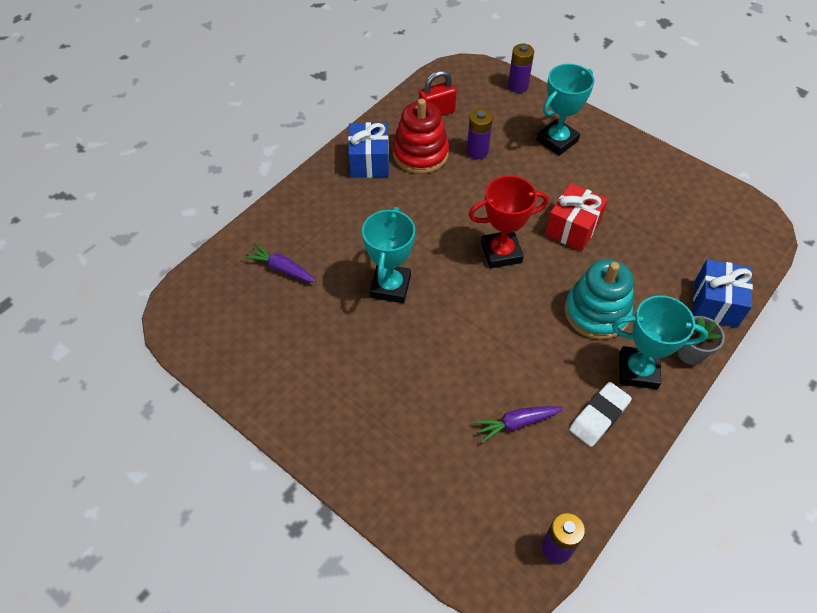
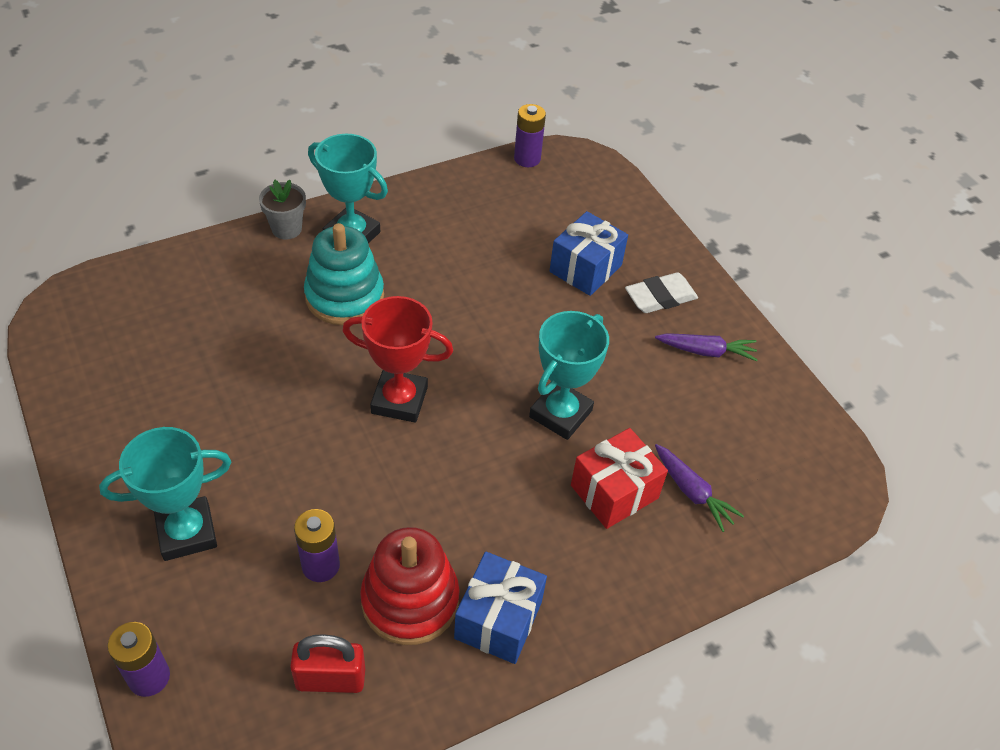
camera: 160 degrees left, 5 degrees down
(516, 423) = (503, 241): purple carrot -> purple carrot (706, 351)
(572, 228) = (286, 394): red gift -> red gift (614, 491)
(599, 416) = (421, 218): white eraser -> white eraser (660, 297)
(715, 304) = (213, 256): blue gift -> blue gift (585, 268)

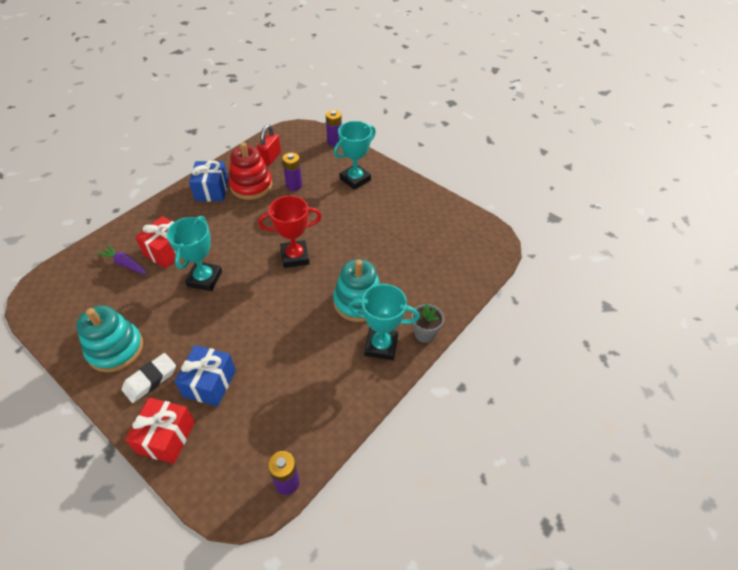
camera: 160 degrees right, 0 degrees up
(330, 679) = (270, 158): red padlock -> red padlock turned 45 degrees counterclockwise
(646, 234) = (166, 437): none -> red gift
(706, 351) = (115, 349): purple carrot -> turquoise stacking toy

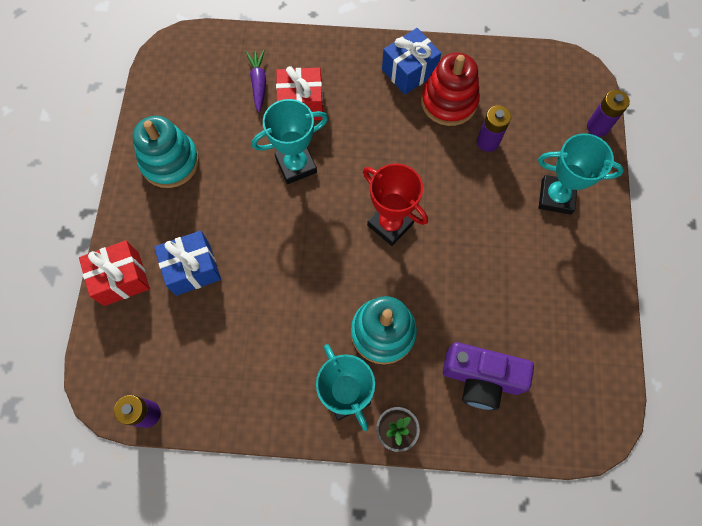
camera: 55 degrees right, 20 degrees up
(150, 380) = (162, 217): white eraser -> none
(270, 158) = (507, 84): red padlock -> none
(427, 273) = (481, 378): none -> purple camera

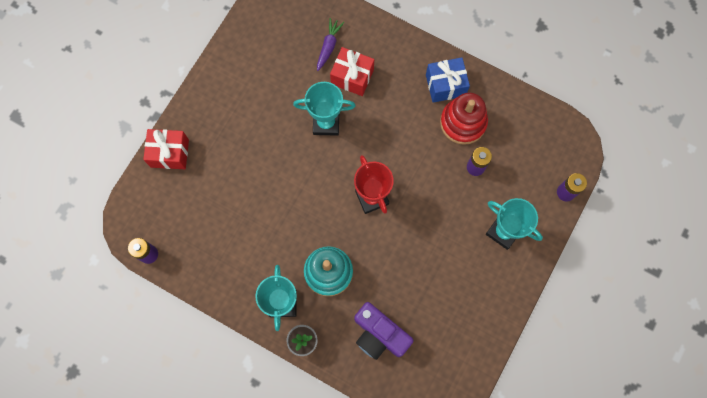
camera: 25 degrees right, 5 degrees up
(170, 162) = (238, 81): turquoise stacking toy -> none
(193, 269) = (220, 168): blue gift -> none

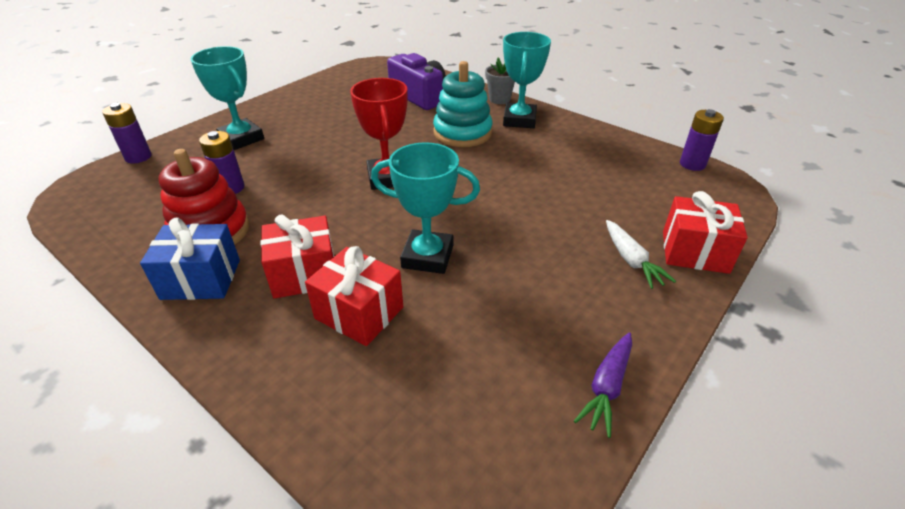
camera: 170 degrees left, 35 degrees down
(208, 139) = (631, 260): none -> white carrot
(328, 46) = (386, 372): purple carrot -> purple carrot (606, 387)
(391, 98) = (304, 274): none -> red gift

